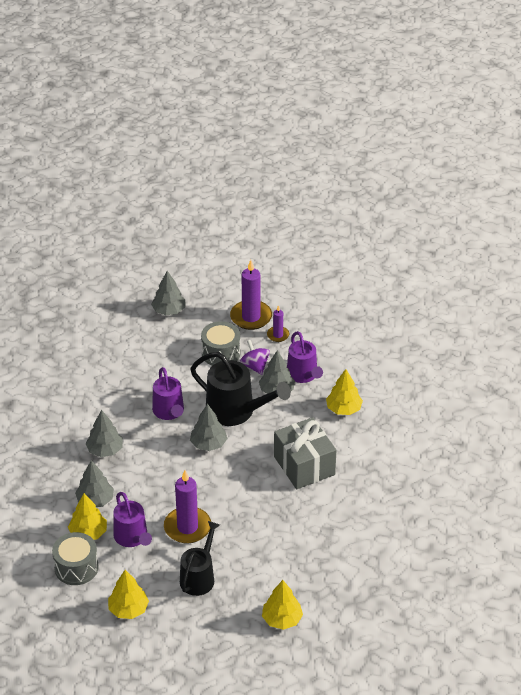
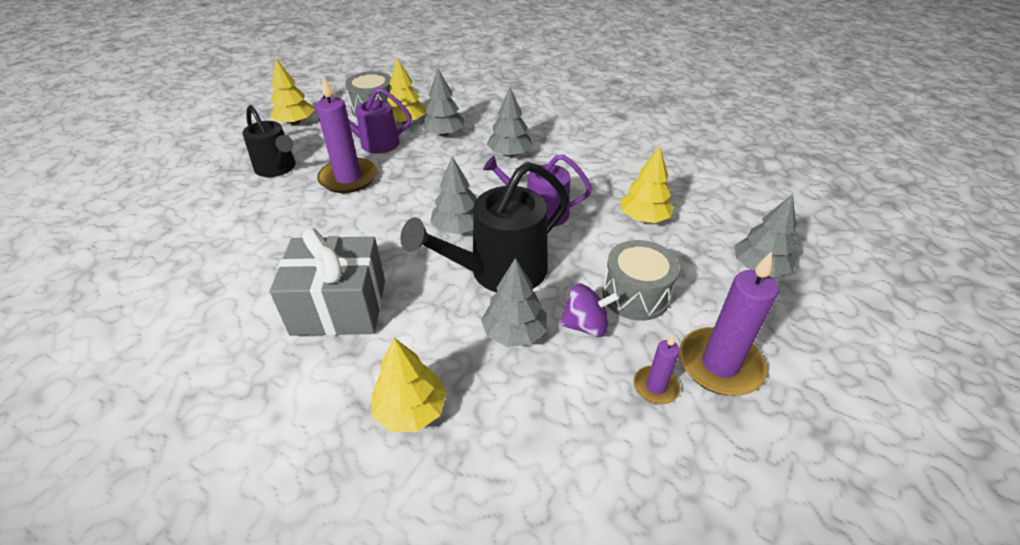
camera: 115 degrees right, 0 degrees up
(282, 619) = (154, 205): yellow tree -> yellow tree (644, 218)
(303, 375) = (531, 384): purple watering can -> none

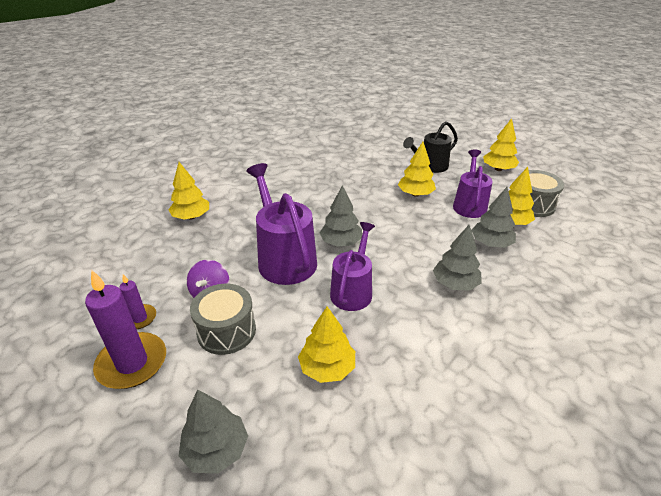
camera: 100 degrees right, 5 degrees down
(339, 307) = (278, 194): grey gift -> none
(348, 178) = (415, 194): purple candle -> yellow tree
(500, 272) = (284, 258): black watering can -> purple watering can
(514, 332) = (223, 259): grey tree -> none

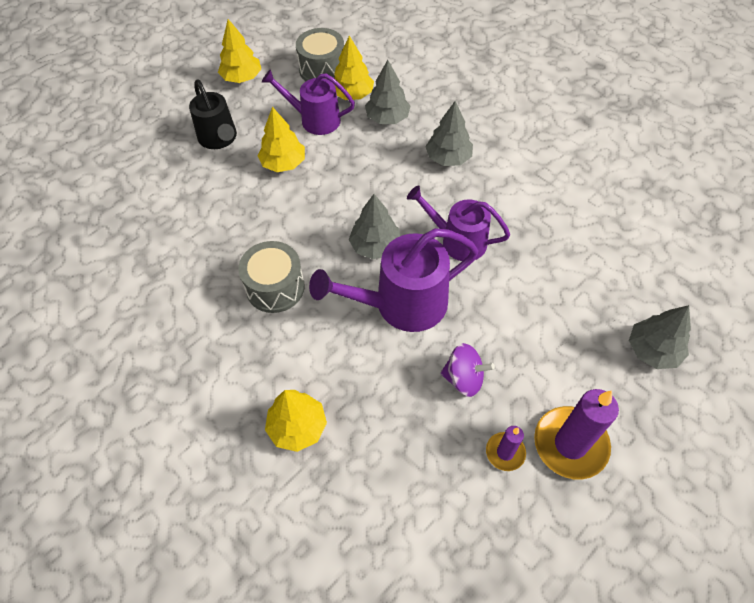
camera: 85 degrees left, 20 degrees up
(226, 331) = (520, 356): grey drum -> grey drum (275, 287)
(327, 368) = (560, 267): yellow tree -> none

